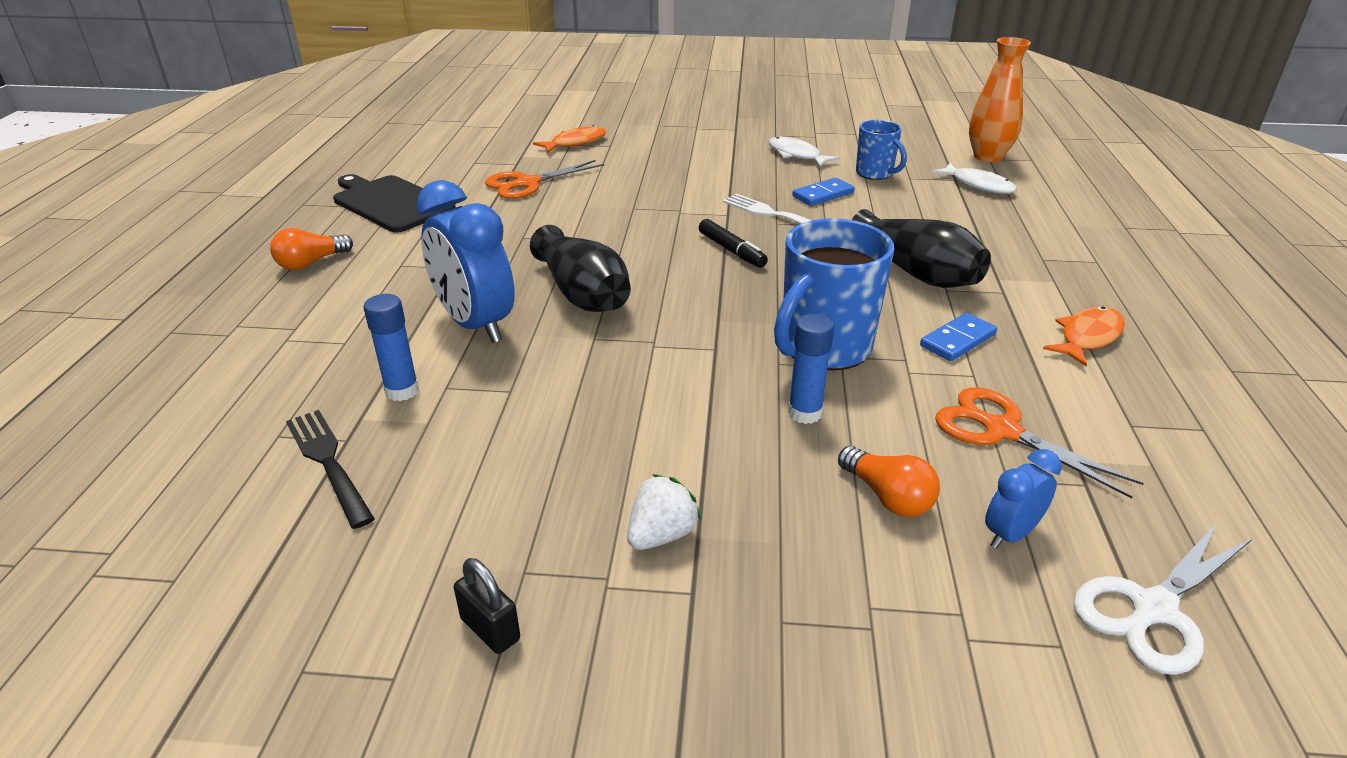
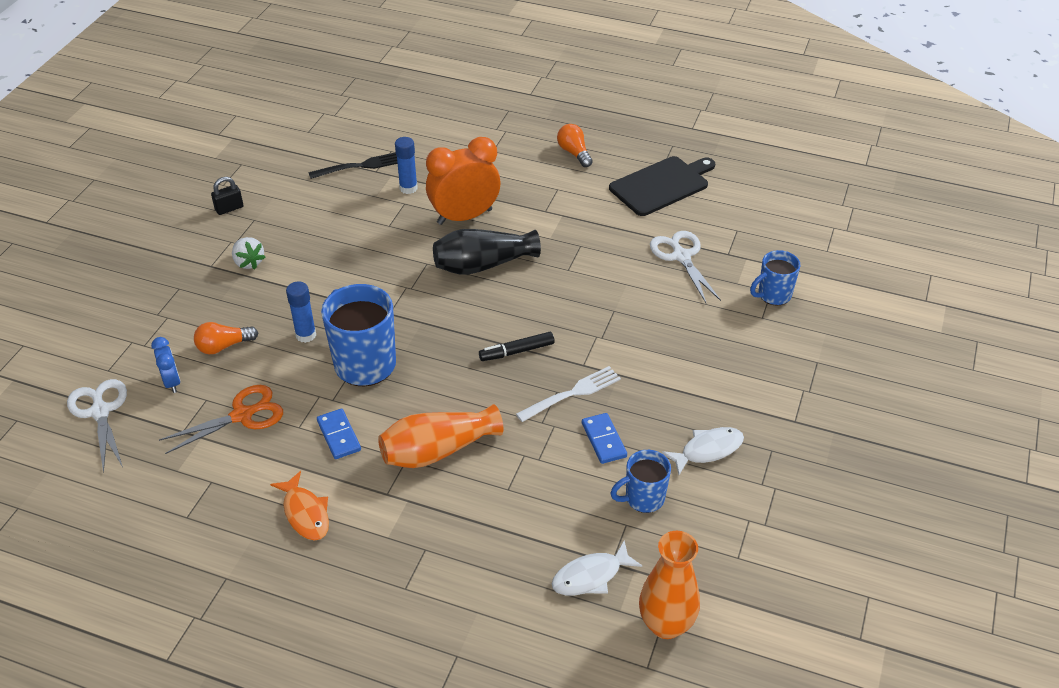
camera: 105 degrees right, 10 degrees up
(475, 325) = (464, 217): blue clock -> orange clock
(527, 183) = (681, 256): orange scissors -> white scissors
(575, 143) = (773, 295): orange fish -> blue mug
(916, 273) = (437, 451): black vase -> orange vase

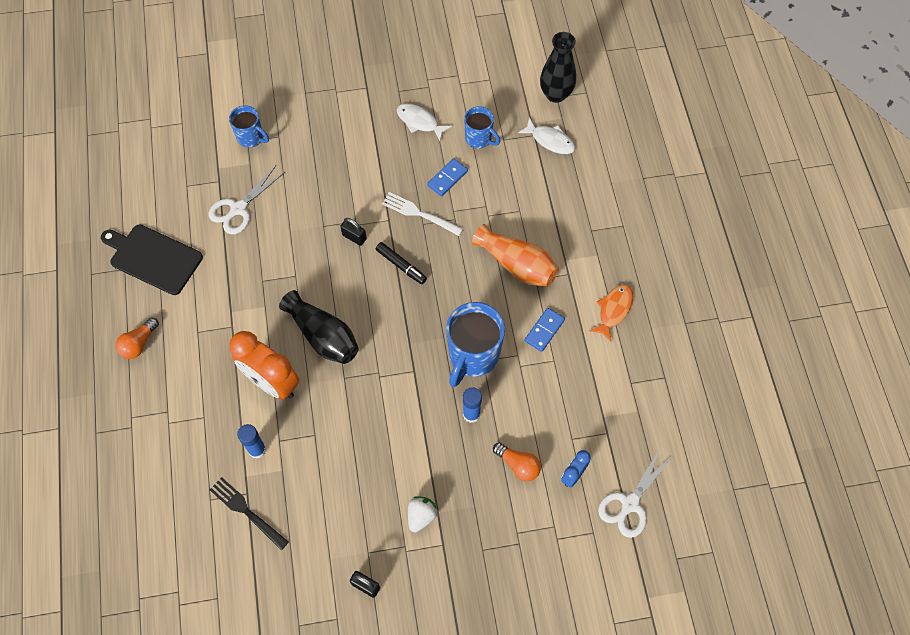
camera: 120 degrees left, 20 degrees up
(242, 415) = (569, 403): orange scissors -> none
(581, 328) = (354, 237): none -> black padlock
(666, 624) = (555, 94): orange vase -> black vase

